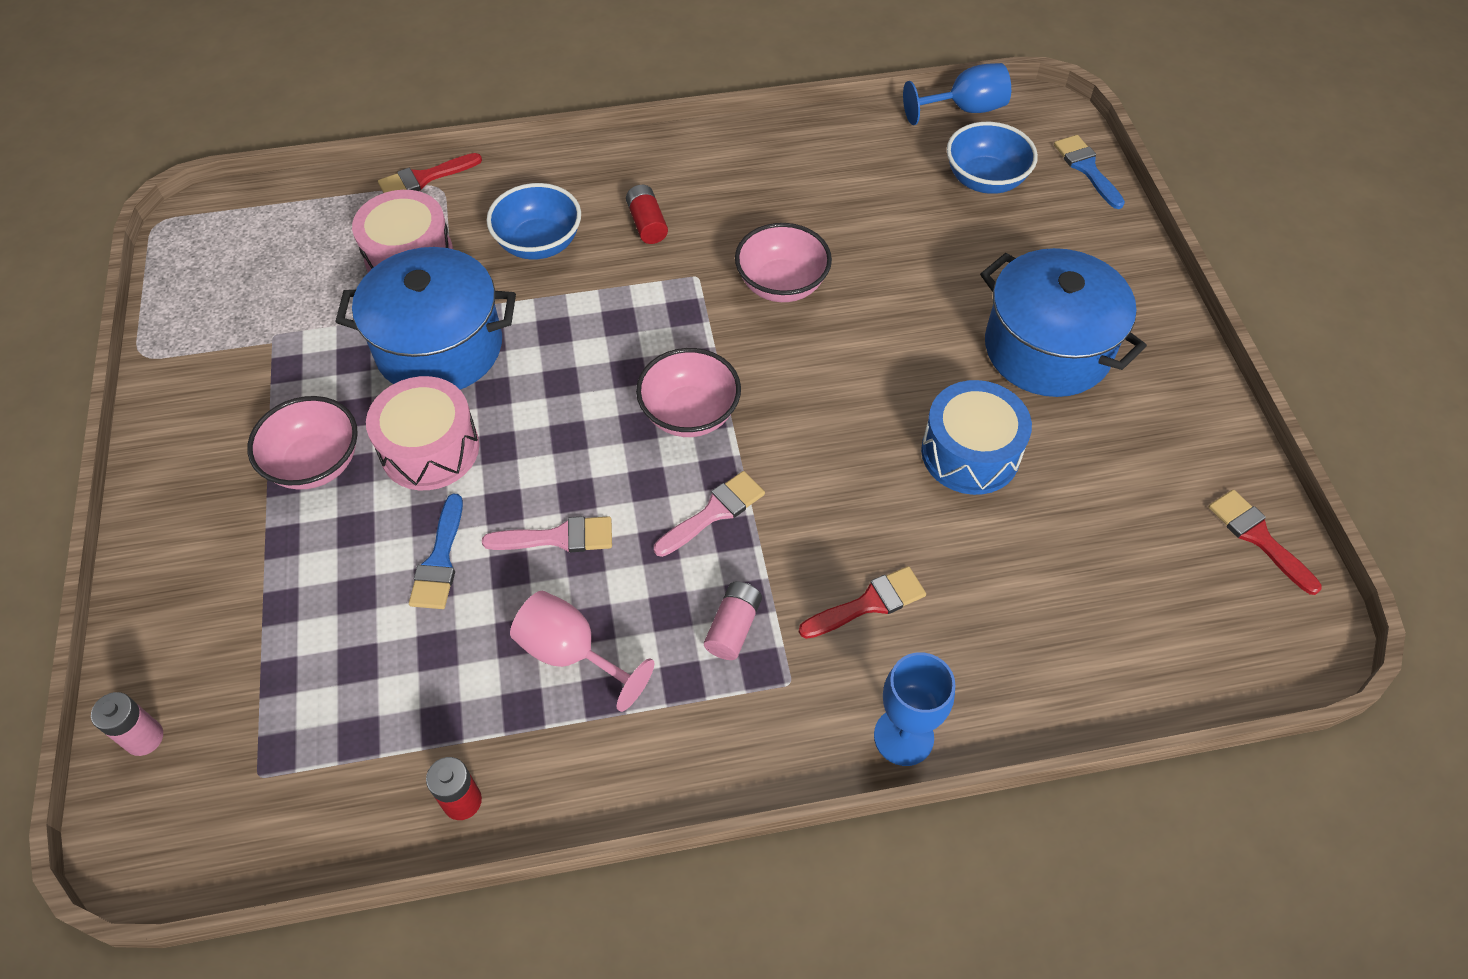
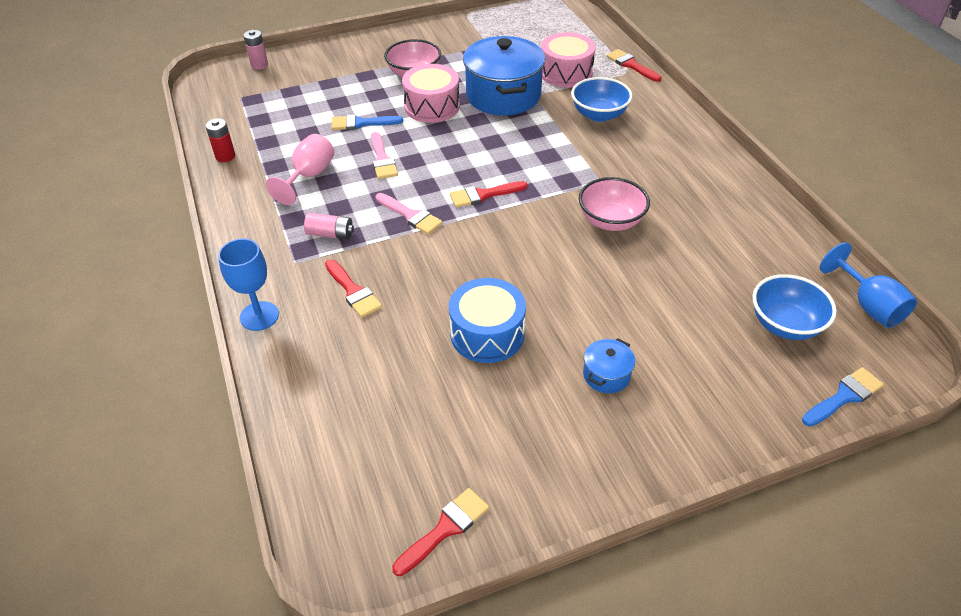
camera: 80 degrees right, 10 degrees down
(647, 224) = (638, 154): red battery -> none
(689, 414) = (483, 195): pink bowl -> red brush
(1047, 349) = (606, 375): blue pot -> blue pot, size x0.44

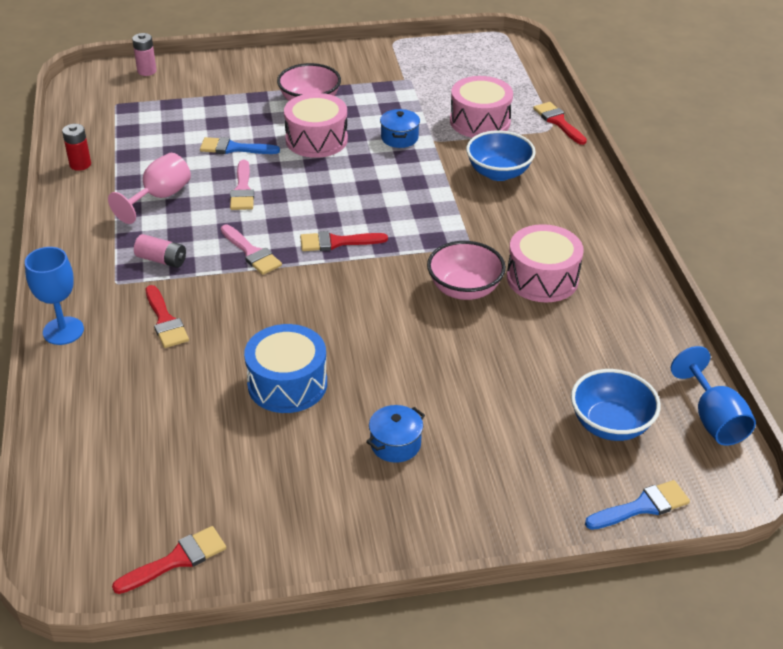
camera: 10 degrees right, 5 degrees down
(503, 95) = (399, 138): blue pot -> blue pot, size x0.44
(673, 201) = (542, 278): none -> pink drum

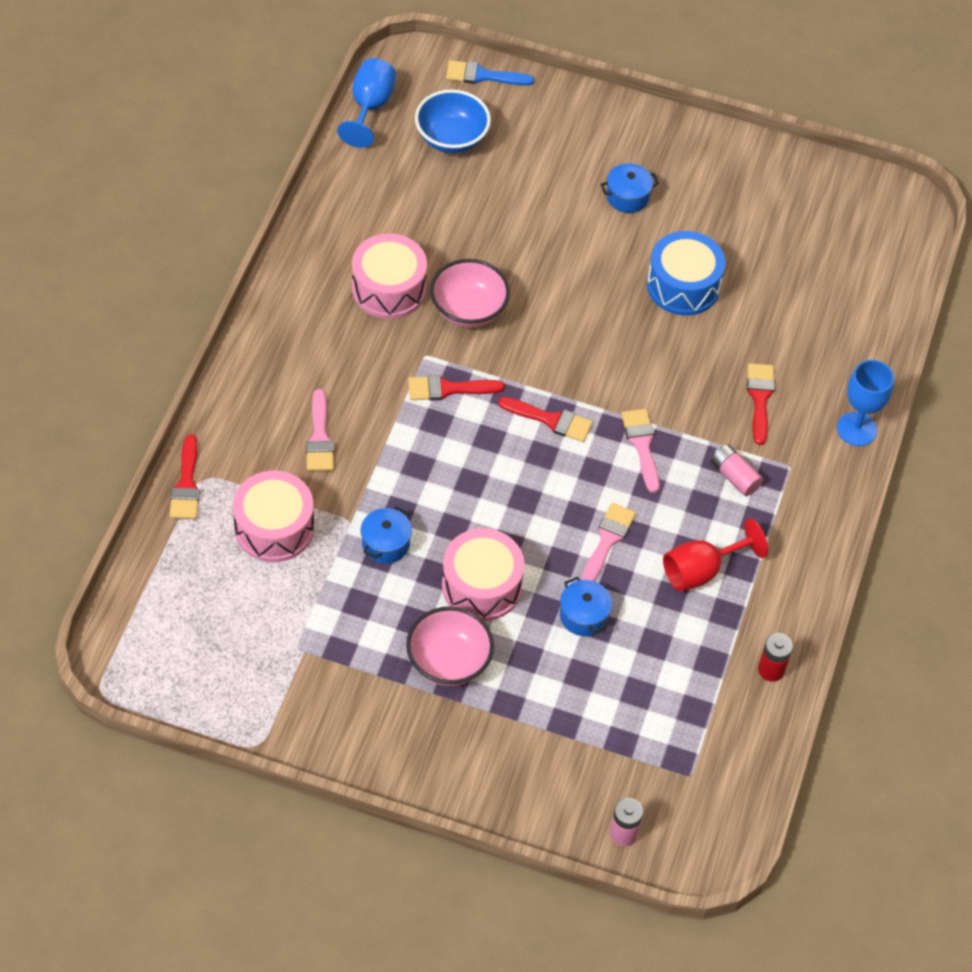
camera: 155 degrees left, 15 degrees up
(159, 197) = (701, 570): pink goblet -> red goblet
(177, 560) = (832, 184): red brush -> red brush (448, 389)
(234, 148) = (583, 616): blue brush -> blue pot
(498, 173) = (319, 437): blue bowl -> pink brush

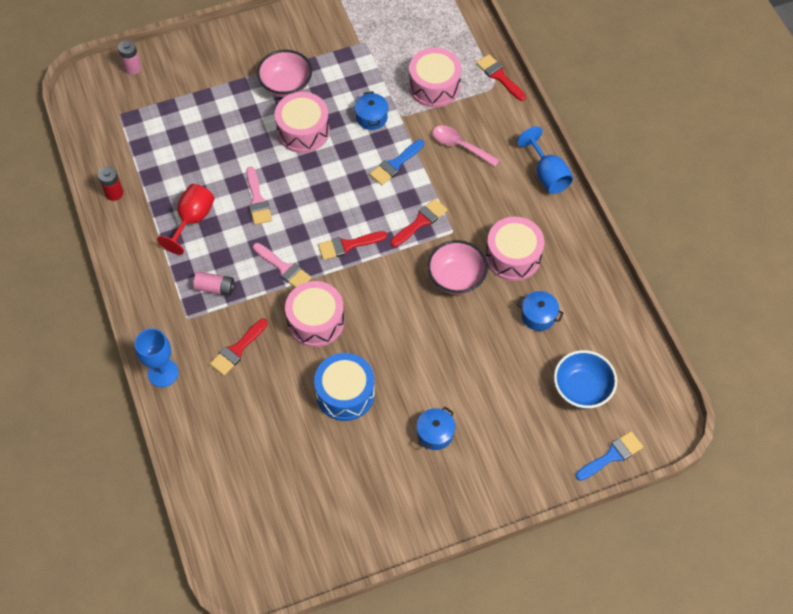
camera: 145 degrees right, 5 degrees up
(319, 437) = (460, 146): pink brush -> pink spoon
(370, 107) = (652, 371): blue goblet -> blue goblet (547, 174)
(413, 469) = (395, 164): none -> blue brush
(583, 616) = (237, 153): blue pot -> blue pot (538, 316)
(654, 369) = (316, 321): none -> pink drum
(760, 398) = (237, 349): red brush -> red brush turned 75 degrees clockwise

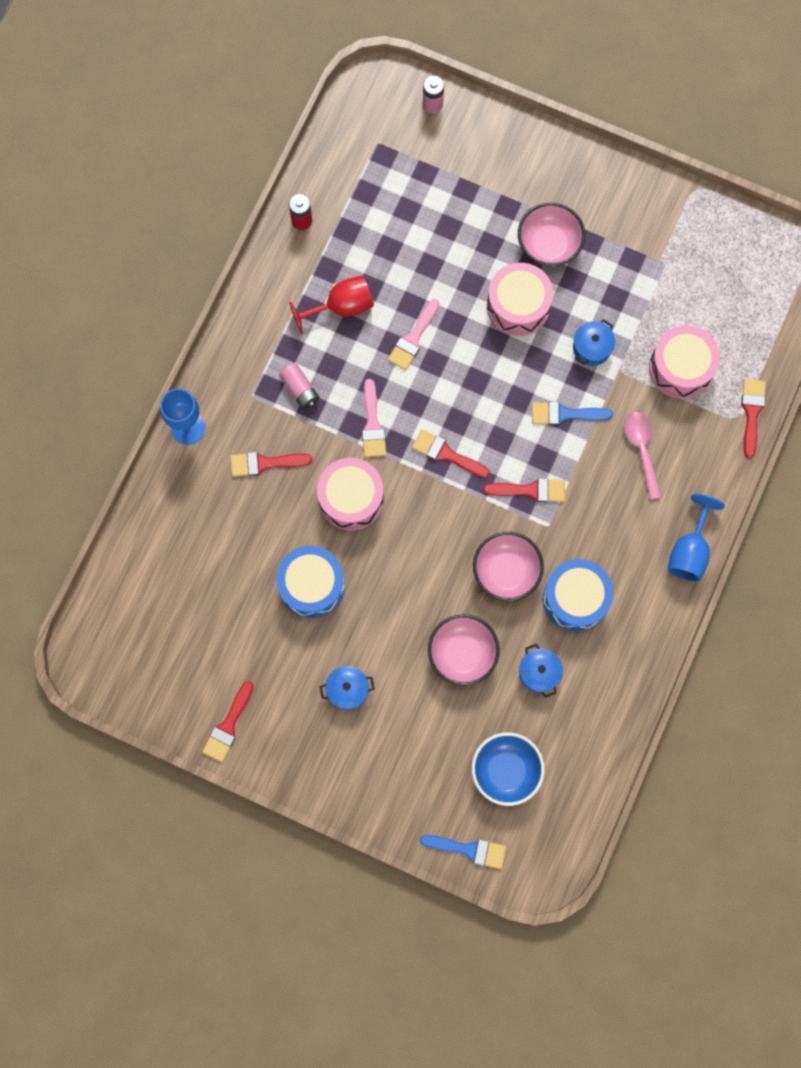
camera: 45 degrees right, 15 degrees up
(382, 528) = (228, 726): none -> red brush
(482, 347) = (462, 653): none -> pink bowl
(513, 256) = (575, 598): pink drum -> blue drum

